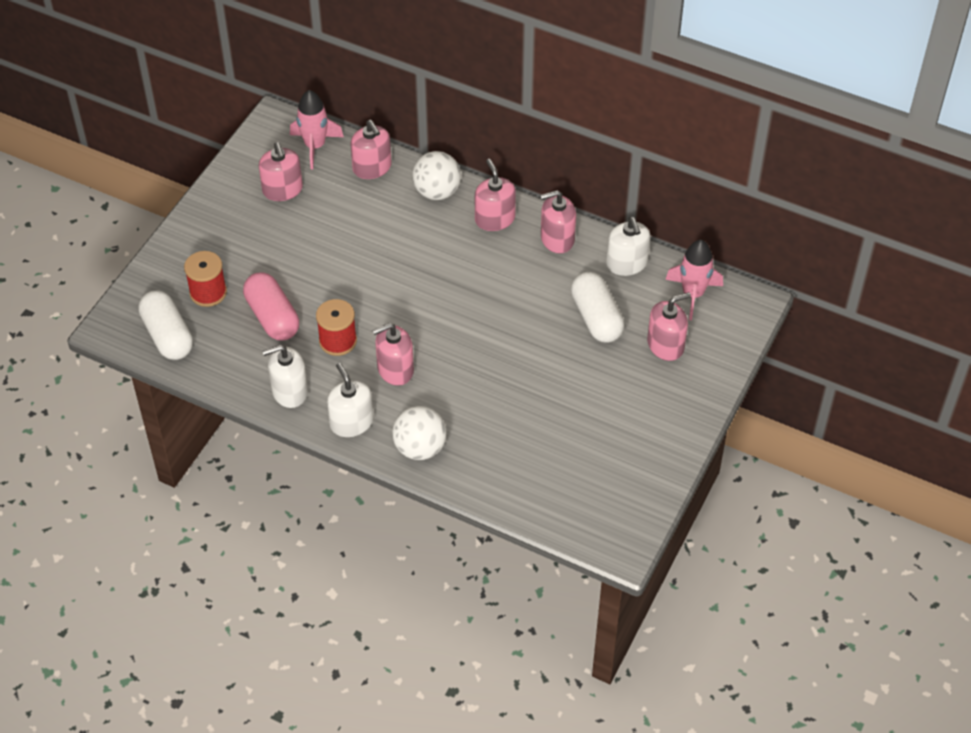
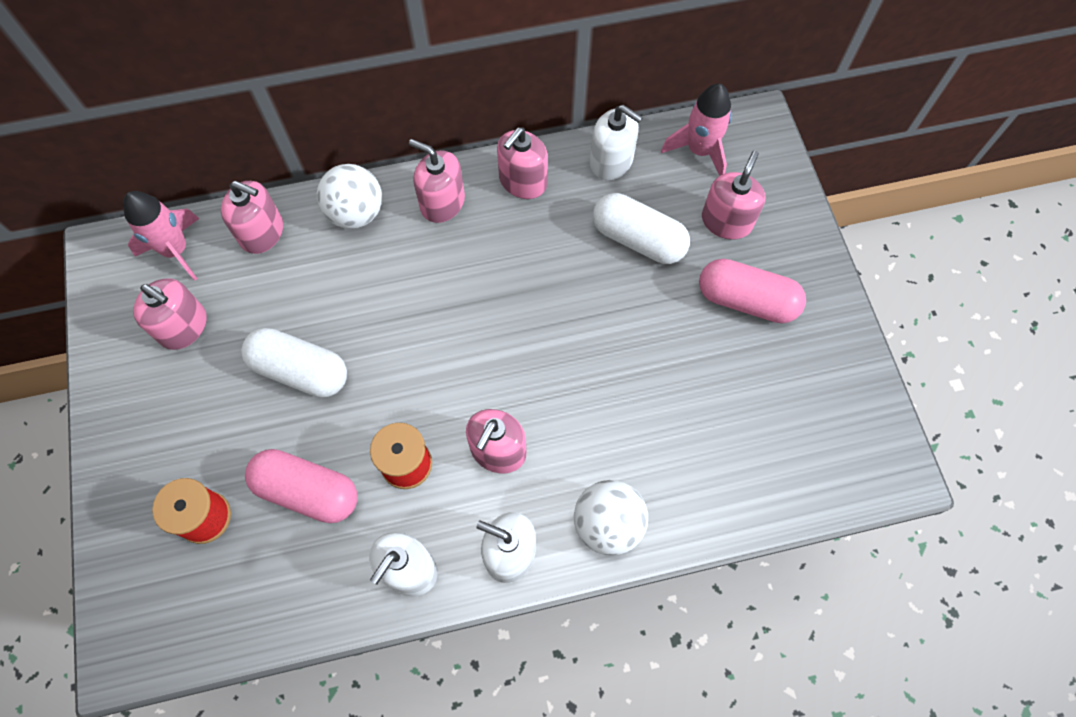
camera: 40 degrees left, 15 degrees up
(168, 335) = (203, 611): white capsule -> white capsule (300, 370)
(629, 396) = (746, 300): none -> pink capsule

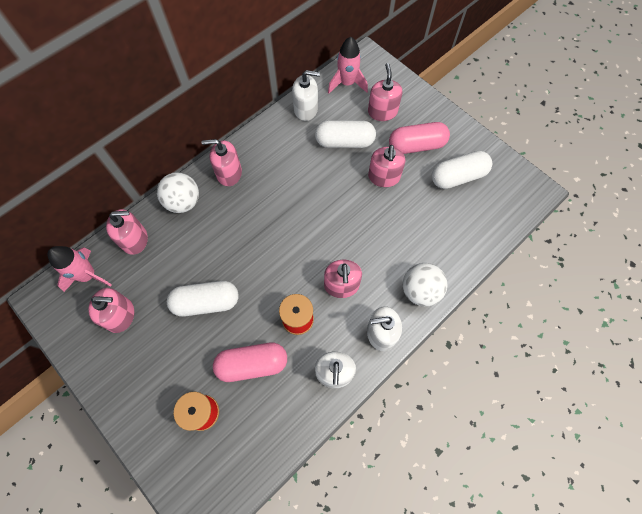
camera: 30 degrees left, 0 degrees up
(523, 181) = (266, 141): pink soap dispenser -> pink soap dispenser (384, 177)
(781, 383) = (458, 177): none -> white capsule

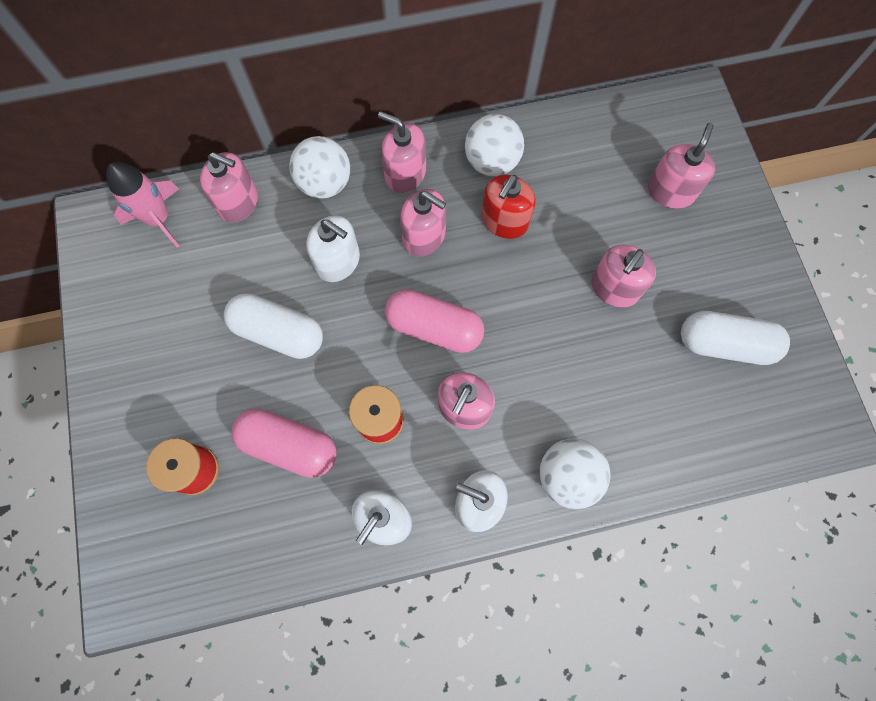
camera: 30 degrees right, 5 degrees up
(120, 315) = (168, 291): pink soap dispenser -> pink soap dispenser (424, 236)
(275, 143) = (491, 162): none -> white ball
(302, 171) = (504, 221): none -> red soap dispenser
(306, 109) = (561, 134): white soap dispenser -> white soap dispenser (338, 261)
(344, 142) = (588, 208): white capsule -> none
(347, 83) = (643, 124): pink rocket -> none
(416, 145) = (690, 266): pink capsule -> pink capsule (434, 328)

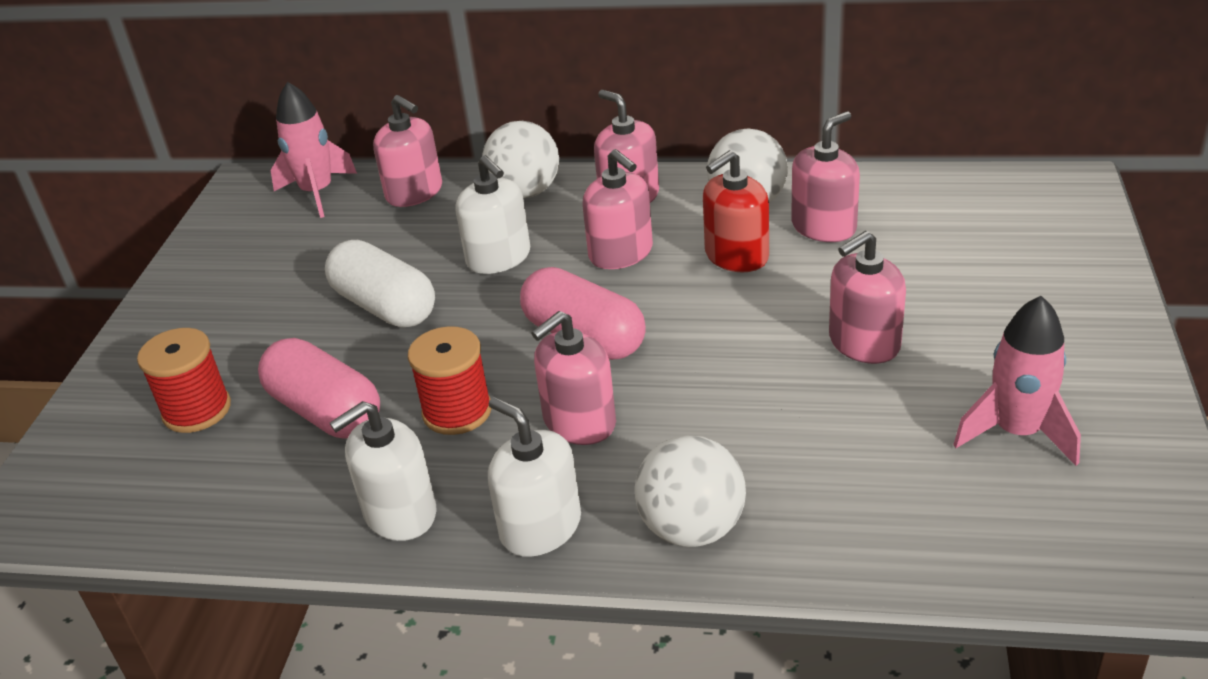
camera: 25 degrees right, 35 degrees down
(670, 191) = (993, 263): pink soap dispenser -> pink soap dispenser (823, 227)
(724, 344) = (1017, 432): white capsule -> pink rocket

